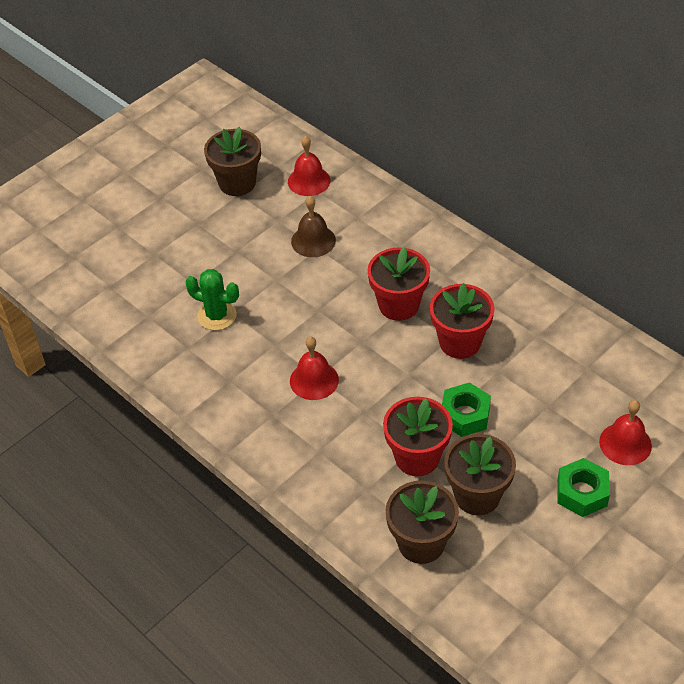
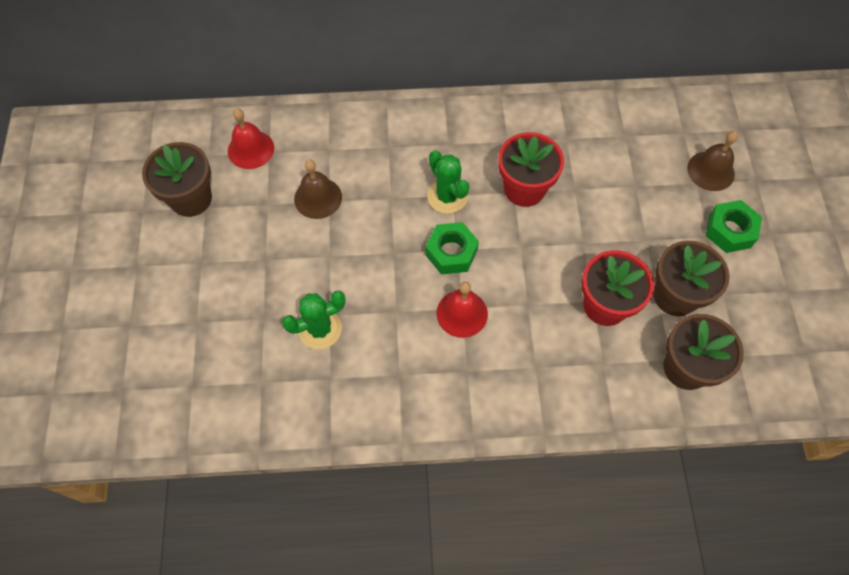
camera: 50 degrees left, 15 degrees up
(399, 305) = (447, 196): red flower pot -> green cactus
(465, 415) = (595, 242): green nut -> green nut (451, 252)
(625, 443) = (711, 171): red bell -> brown bell

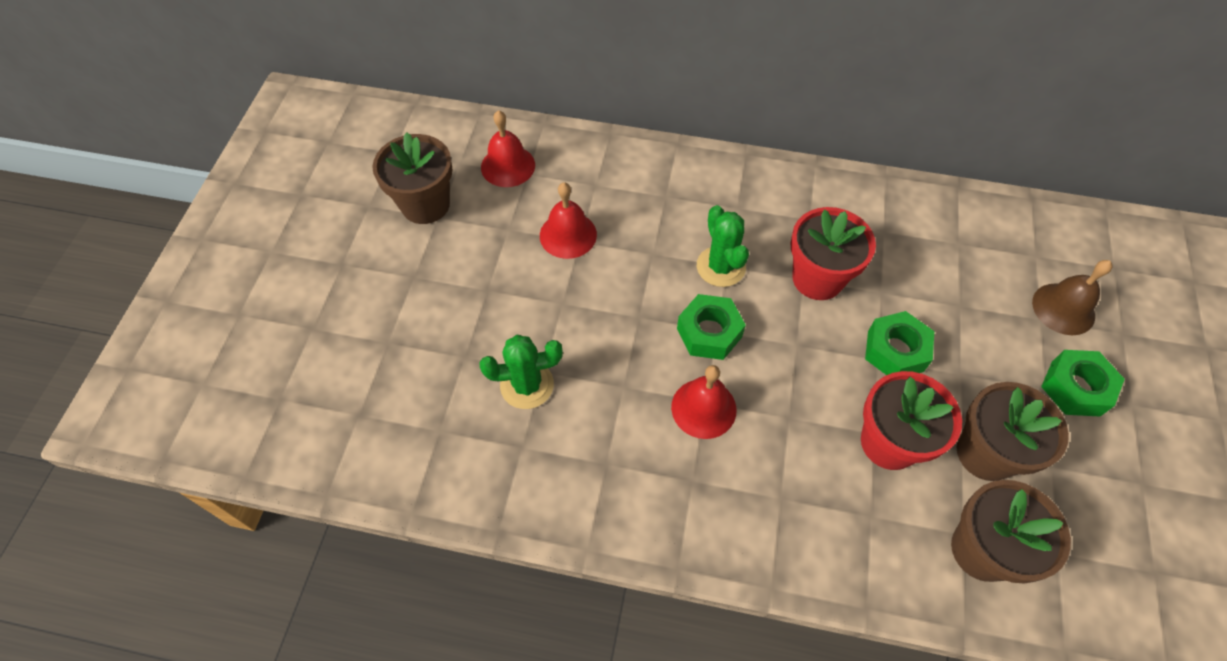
camera: 15 degrees right, 5 degrees down
(318, 198) = (568, 235): brown bell -> red bell
(595, 233) = (895, 351): none -> green nut

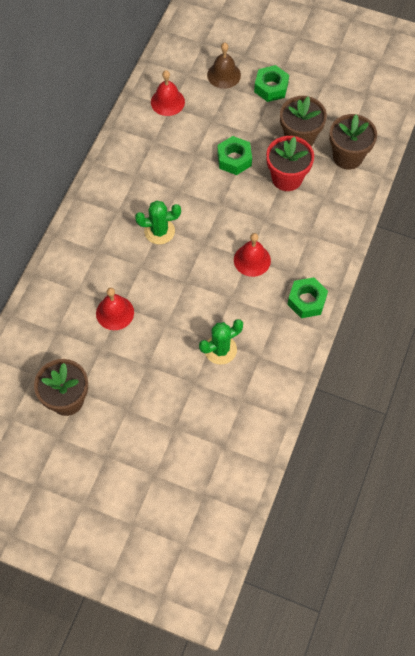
camera: 80 degrees left, 5 degrees up
(508, 166) = (45, 343): red bell -> red bell (167, 102)
(527, 385) = (220, 349): green cactus -> green cactus turned 60 degrees clockwise
(709, 332) = (204, 247): green nut -> green nut (306, 301)
(817, 278) = (179, 183): red flower pot -> none

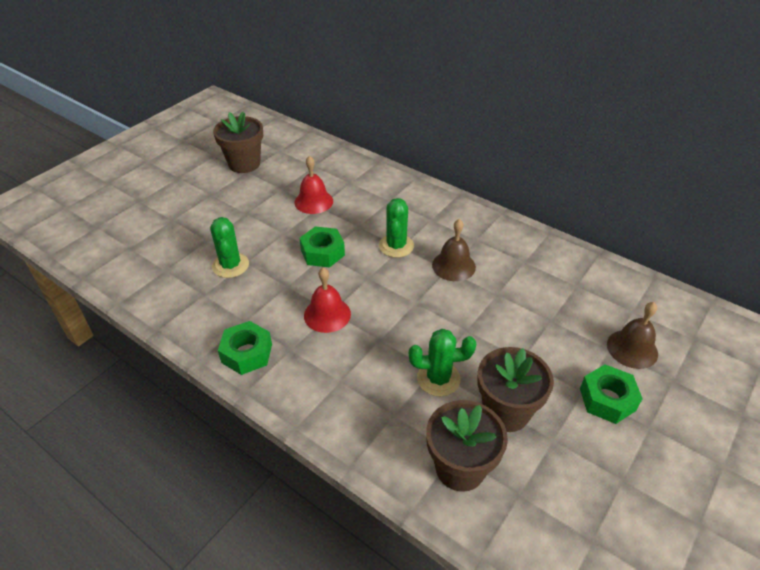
camera: 105 degrees right, 20 degrees down
(167, 102) = (584, 284): red bell -> none
(172, 186) = (453, 266): none -> brown bell
(234, 159) = (482, 329): green nut -> green nut (322, 252)
(287, 178) = (438, 379): red flower pot -> green cactus

